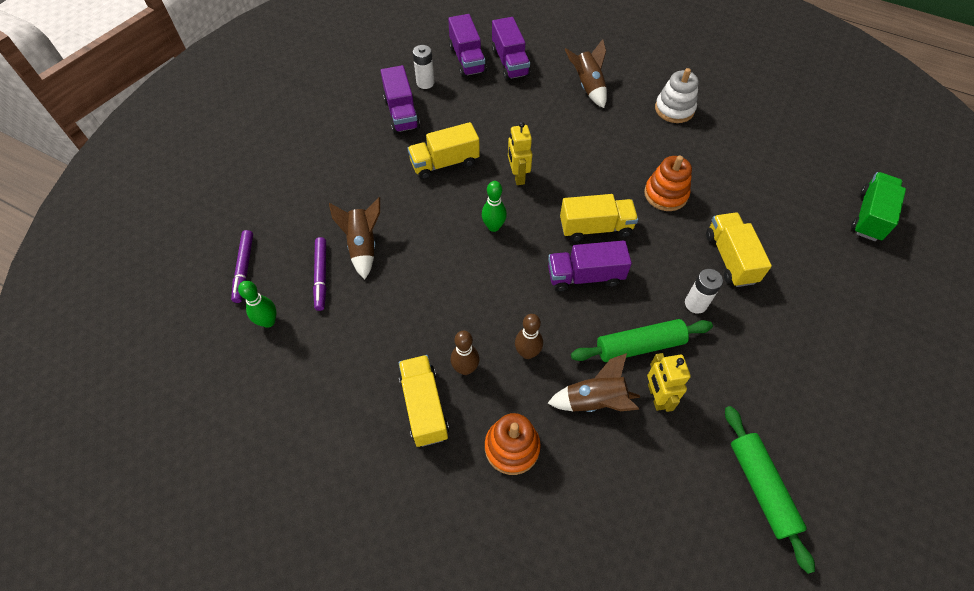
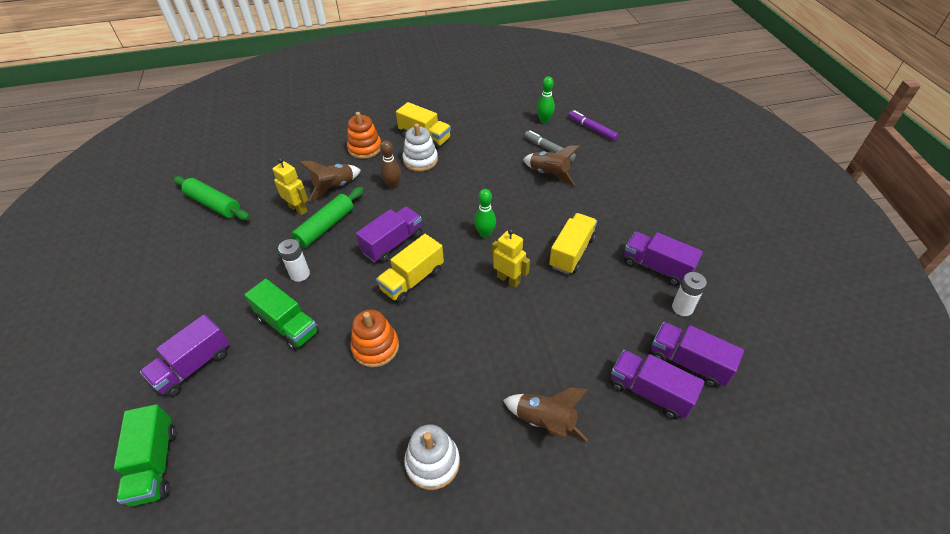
camera: 140 degrees right, 10 degrees down
(321, 276) = (549, 149): purple marker -> grey marker
(465, 368) = (420, 160): brown bowling pin -> white stacking toy
(730, 258) = (288, 325): yellow truck -> green truck
(827, 273) = (194, 366): none -> purple truck

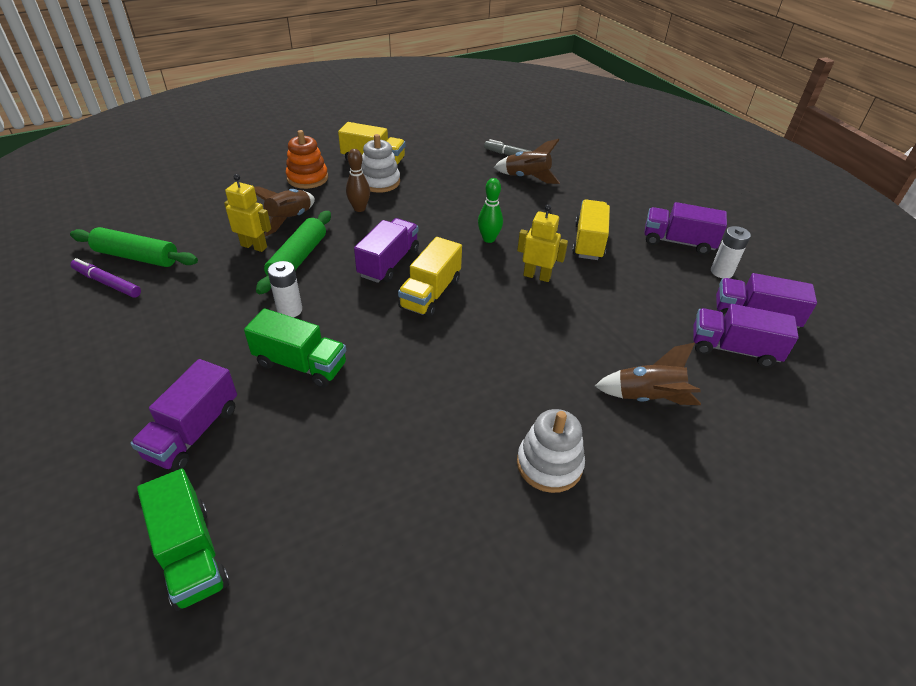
camera: 20 degrees left, 5 degrees down
(375, 347) = (422, 366): orange stacking toy -> none
(544, 120) = (496, 132): green bowling pin -> none
(592, 129) = (548, 135): purple marker -> purple marker (107, 283)

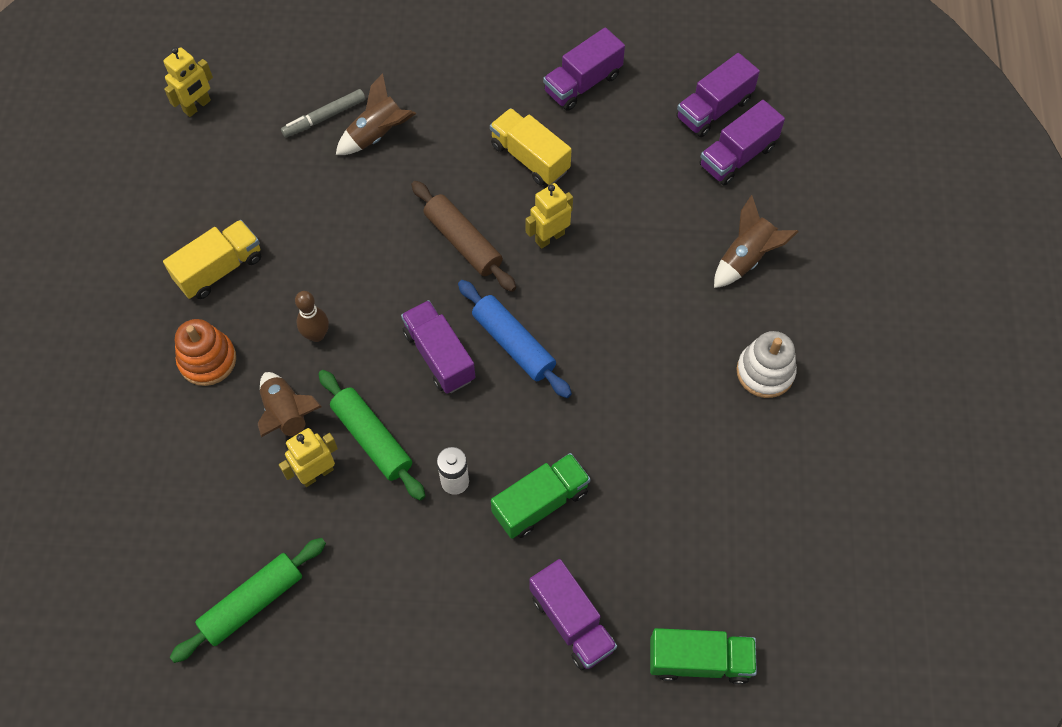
camera: 55 degrees left, 20 degrees up
(107, 283) = (285, 646): purple marker -> none
(379, 182) = (275, 287): white stacking toy -> none
(430, 294) = (513, 344): yellow truck -> blue rolling pin
(471, 118) = (197, 106): none -> yellow robot
(489, 239) = (463, 242): green bowling pin -> brown rolling pin
(721, 272) = (646, 84): white battery -> none

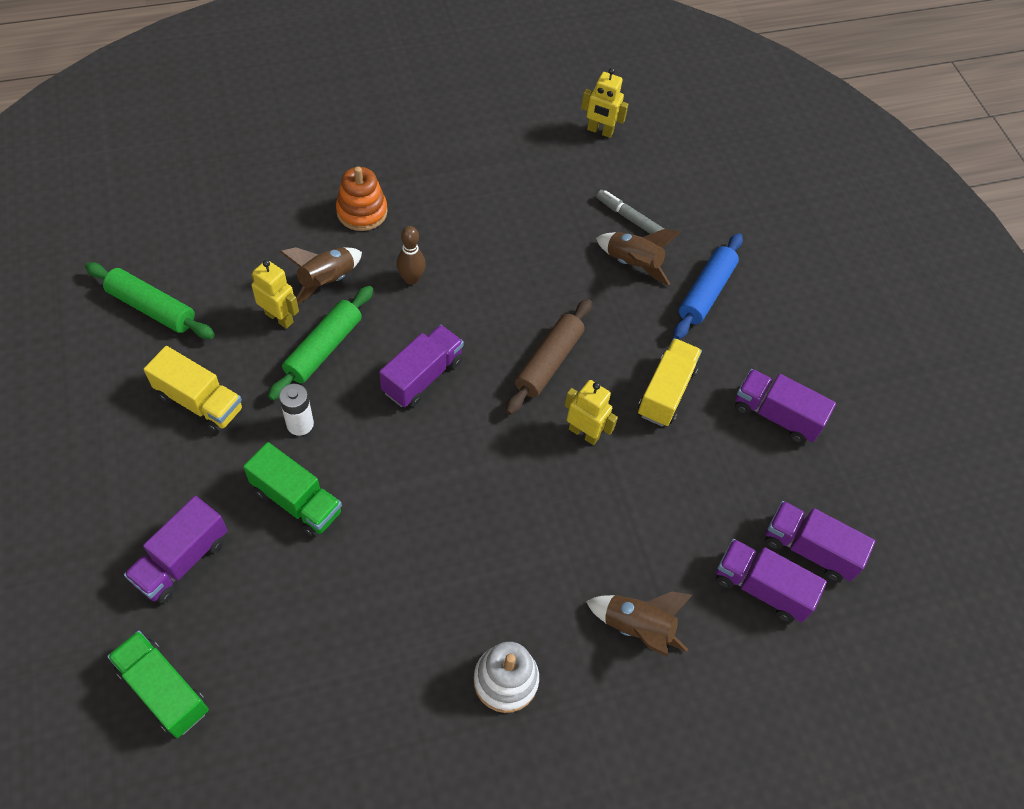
camera: 65 degrees right, 5 degrees down
(219, 269) = (449, 193): yellow truck -> yellow truck (200, 402)
(513, 344) = (456, 433): blue rolling pin -> blue rolling pin (706, 292)
(699, 660) = (164, 690): green truck -> green truck turned 150 degrees clockwise

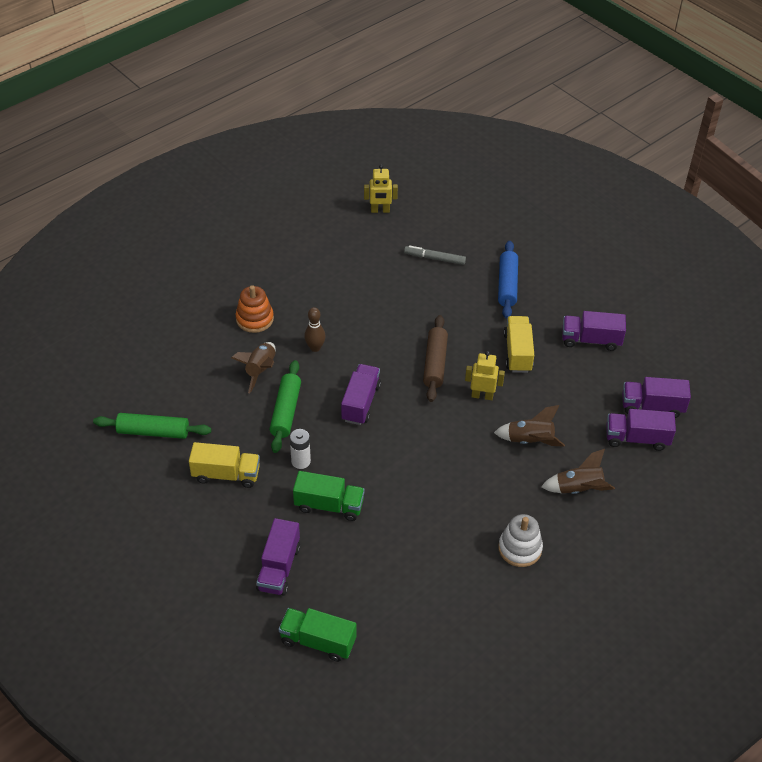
camera: 20 degrees left, 10 degrees down
(279, 317) = (244, 404): yellow robot -> none
(633, 264) = (451, 285): brown rocket -> brown rocket (530, 441)

